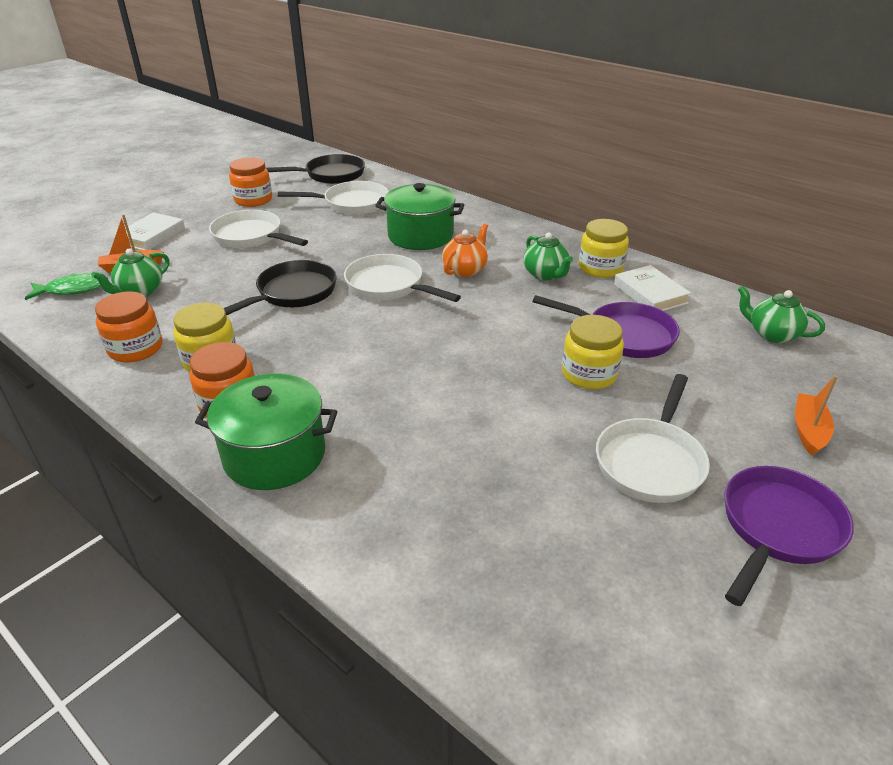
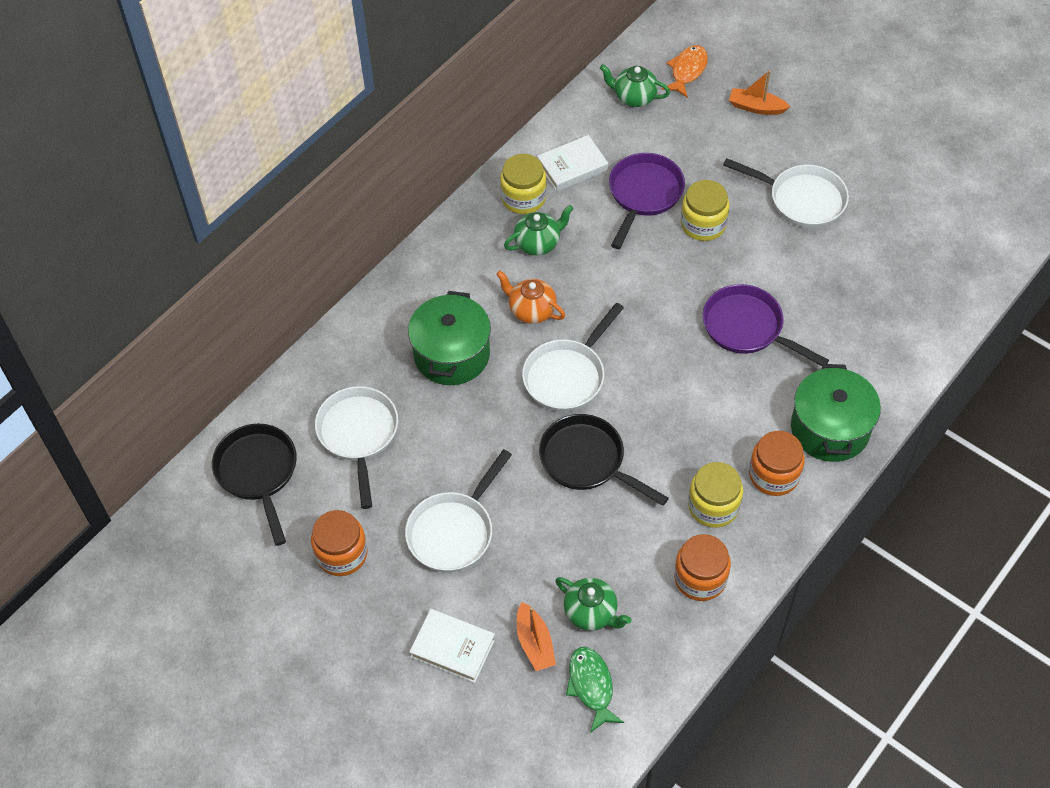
camera: 90 degrees left, 20 degrees up
(772, 334) = (634, 97): green teapot -> green teapot turned 75 degrees clockwise
(777, 528) = (852, 147): purple pan -> purple pan (747, 328)
(841, 375) = (687, 71): none -> orange fish

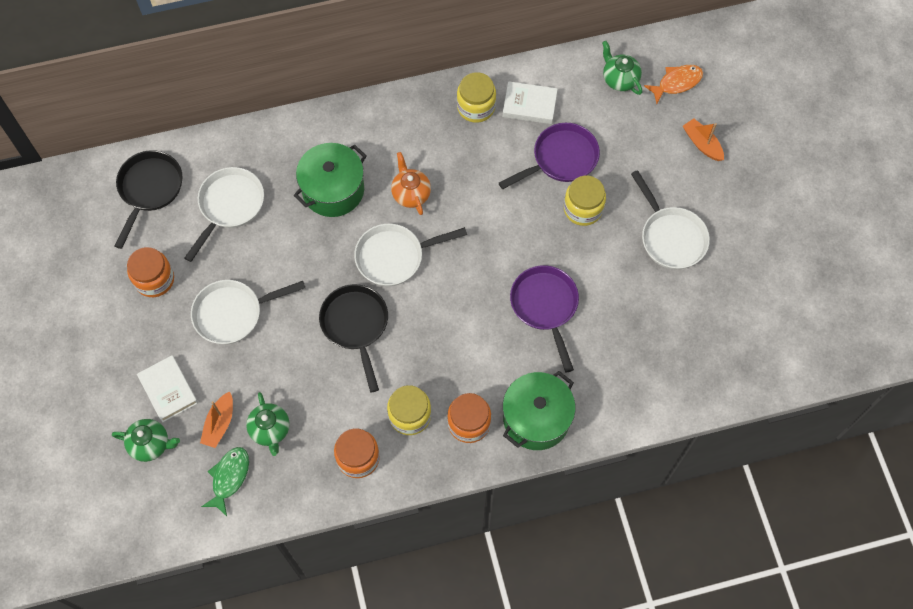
camera: 35 degrees right, 10 degrees up
(538, 243) = (457, 147): green teapot -> green teapot (151, 444)

